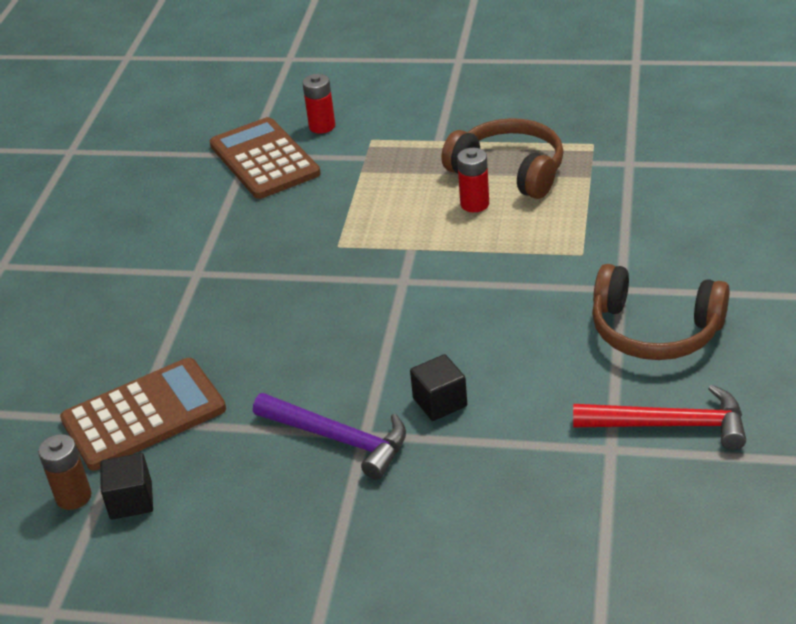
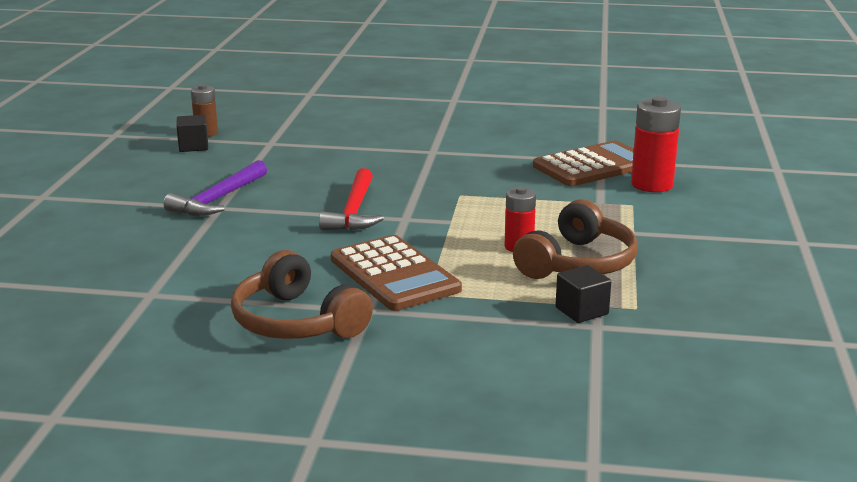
camera: 85 degrees right, 15 degrees down
(144, 415) = (274, 145): brown calculator -> brown calculator (394, 274)
(322, 126) = (652, 185): red battery -> red battery, size x1.61
(440, 402) = (241, 231): black cube -> black cube (581, 311)
(655, 330) = (296, 322): brown headphones -> brown headphones turned 60 degrees counterclockwise
(670, 425) = (163, 320): red hammer -> red hammer (354, 211)

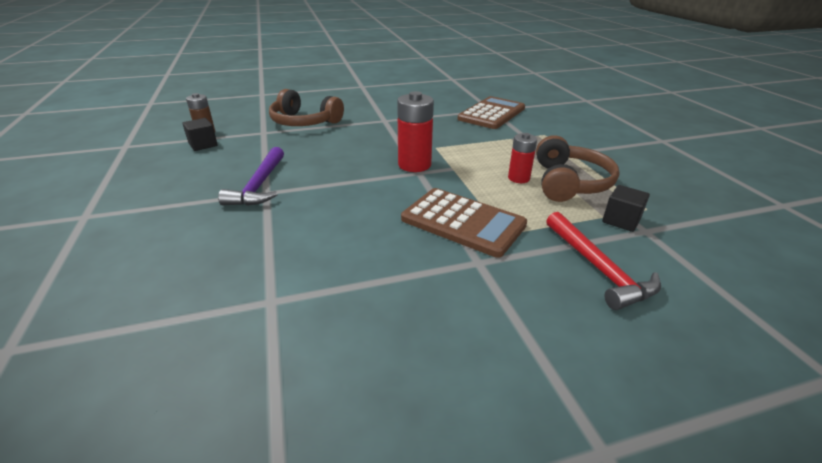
camera: 25 degrees left, 10 degrees up
(296, 322) = (435, 293): brown headphones -> brown headphones (304, 122)
(354, 211) = (377, 174): red hammer -> red hammer (598, 268)
(652, 185) = (538, 120): red battery -> red battery (414, 165)

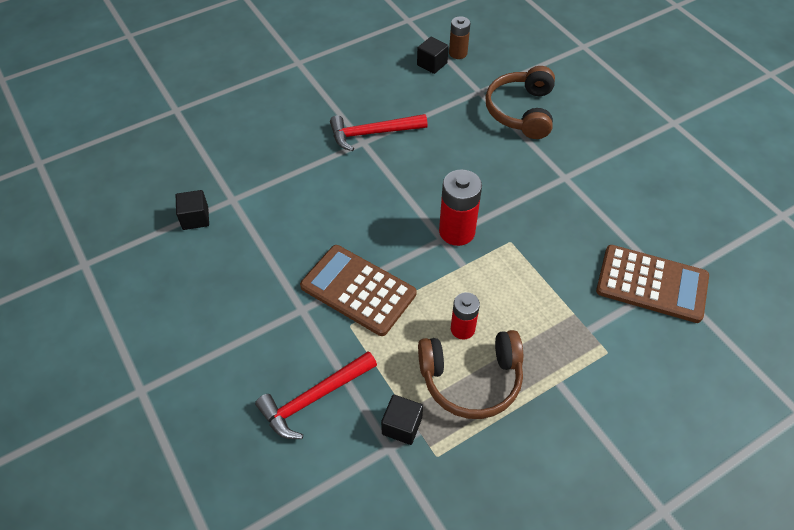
camera: 75 degrees right, 20 degrees up
(259, 185) = (372, 133): purple hammer -> red hammer
(278, 345) = (195, 218): none -> black cube
(463, 222) = (358, 290): brown calculator -> brown calculator turned 105 degrees clockwise

